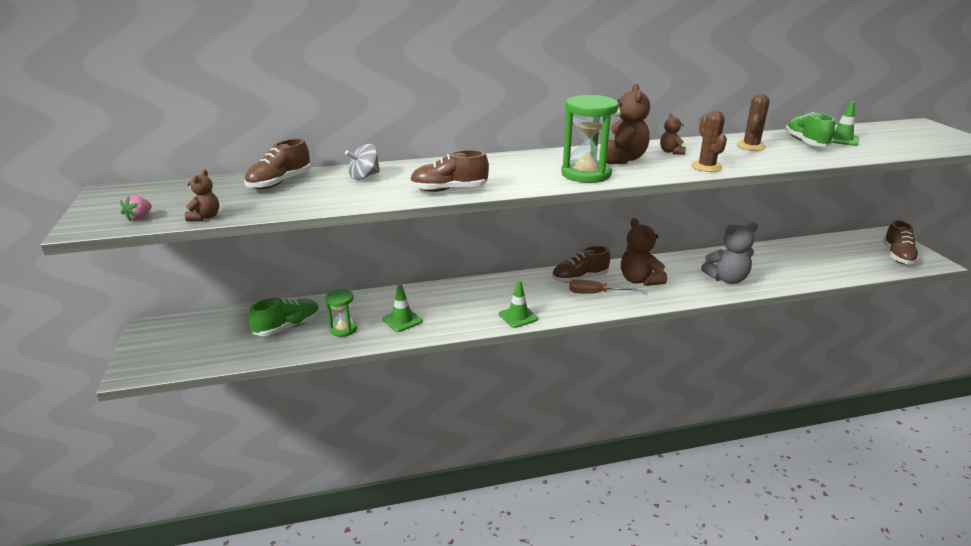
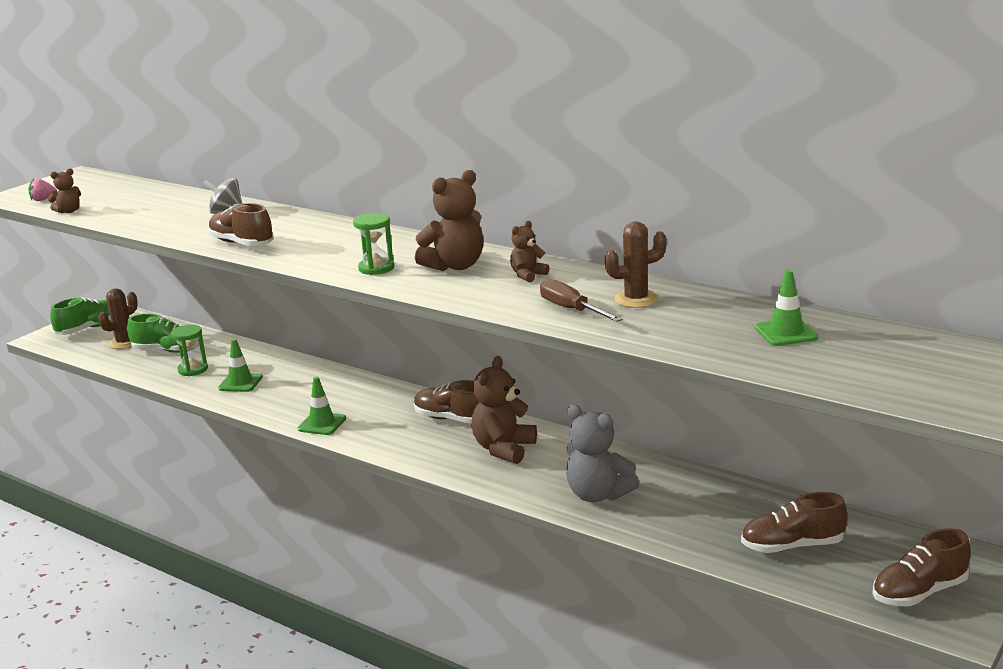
camera: 50 degrees right, 5 degrees down
(280, 182) = (168, 199): brown shoe -> brown shoe (792, 546)
(586, 174) = (376, 268): green hourglass -> green hourglass, size x0.57
(595, 293) = (431, 439): brown screwdriver -> brown screwdriver (571, 309)
(706, 167) = (503, 302): brown cactus -> brown cactus (124, 343)
(806, 143) = (720, 319): green shoe -> green shoe (89, 329)

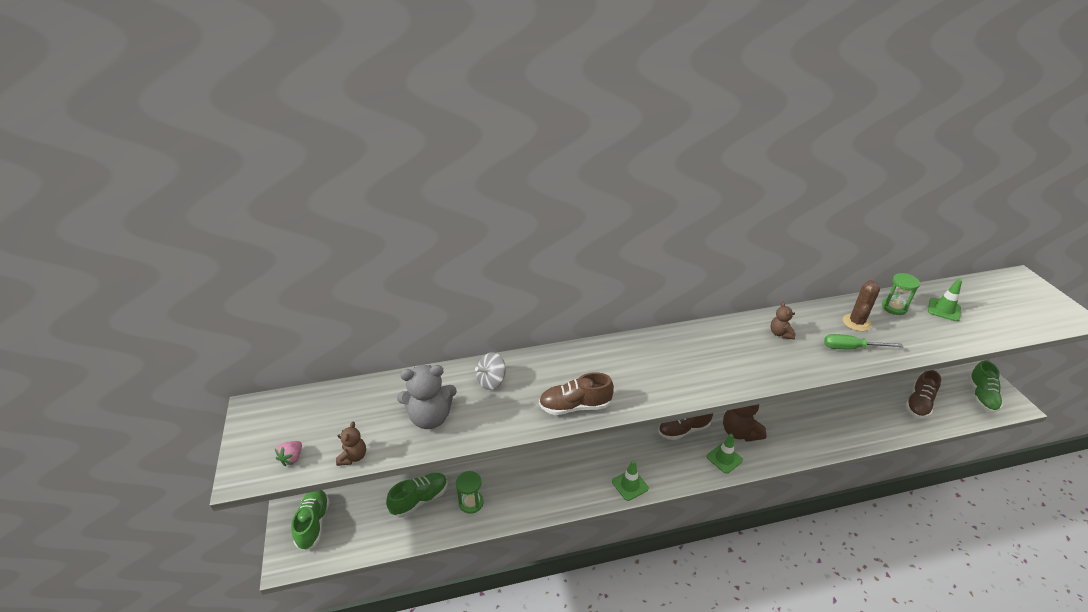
camera: 50 degrees left, 15 degrees up
(124, 343) = (371, 516): brown cactus -> none
(240, 383) = (524, 490): green traffic cone -> green traffic cone (724, 458)
(376, 268) = (702, 376): green hourglass -> green hourglass (894, 307)
(455, 266) = (734, 348): brown teddy bear -> none
(571, 309) = (851, 348): brown screwdriver -> green screwdriver
(598, 494) = (821, 430): grey teddy bear -> grey teddy bear (430, 417)
(919, 592) = (981, 396): brown shoe -> green shoe

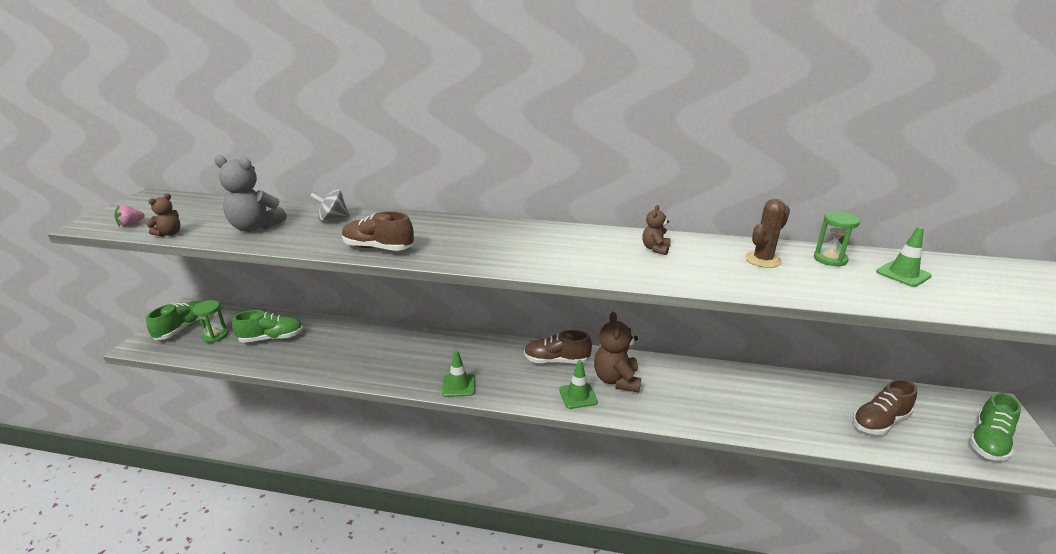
camera: 25 degrees right, 10 degrees down
(471, 503) = (307, 353): green hourglass -> green hourglass (215, 336)
(851, 348) = (730, 276): green screwdriver -> none

